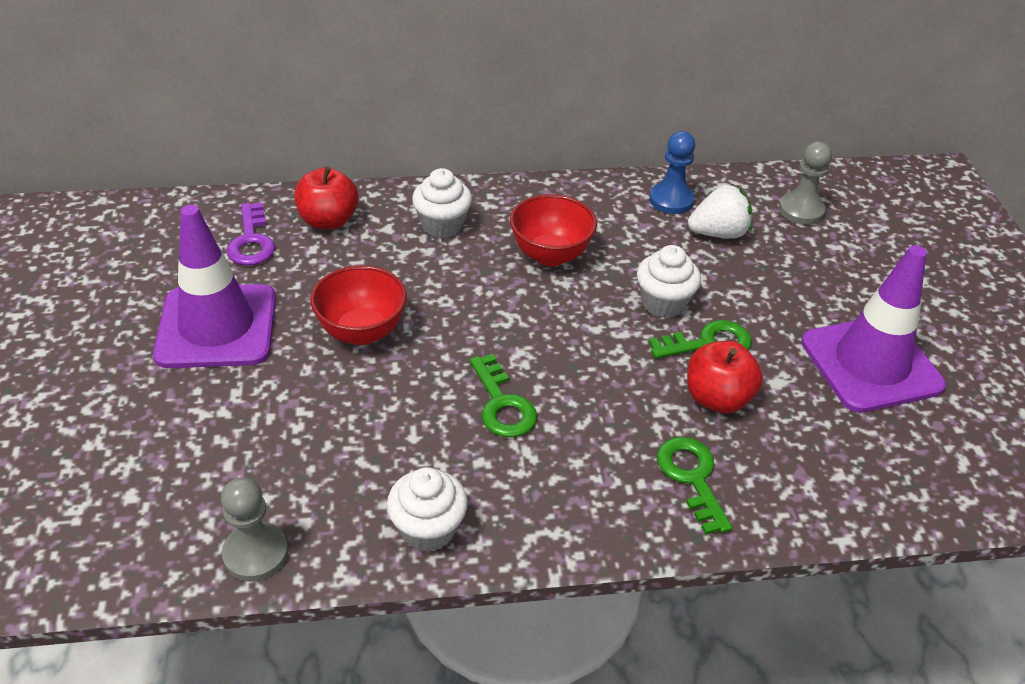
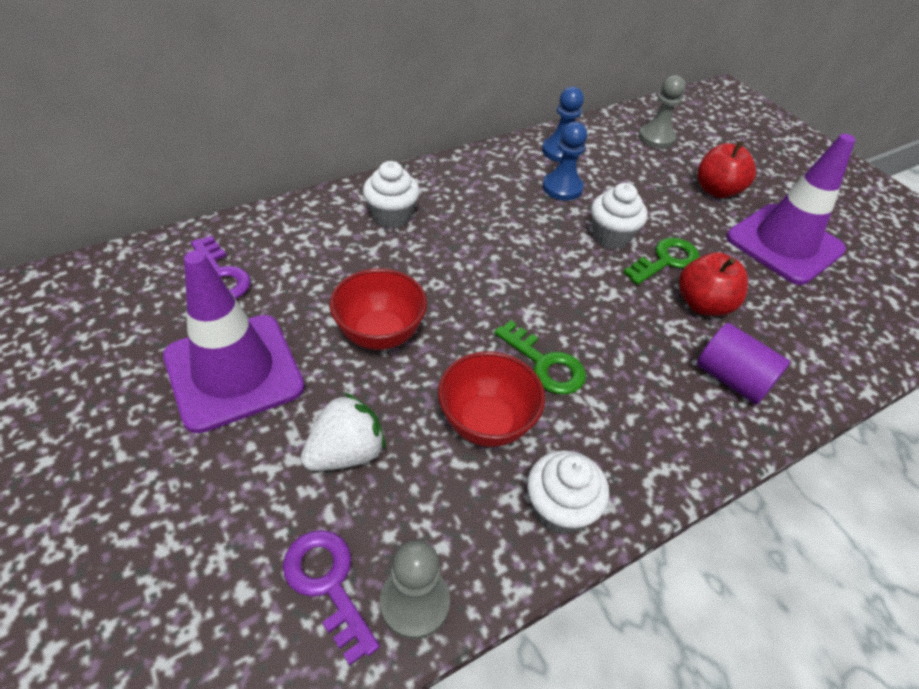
camera: 25 degrees left, 5 degrees up
(196, 514) = (328, 583): none -> purple key
(328, 221) = (285, 237): red apple -> red apple (717, 190)
(550, 255) = (498, 219): red bowl -> red bowl (486, 423)
(644, 239) = (562, 188): none -> blue pawn
(692, 477) = (732, 379): green key -> purple cylinder
(718, 233) = (612, 169): white strawberry -> white strawberry (346, 452)

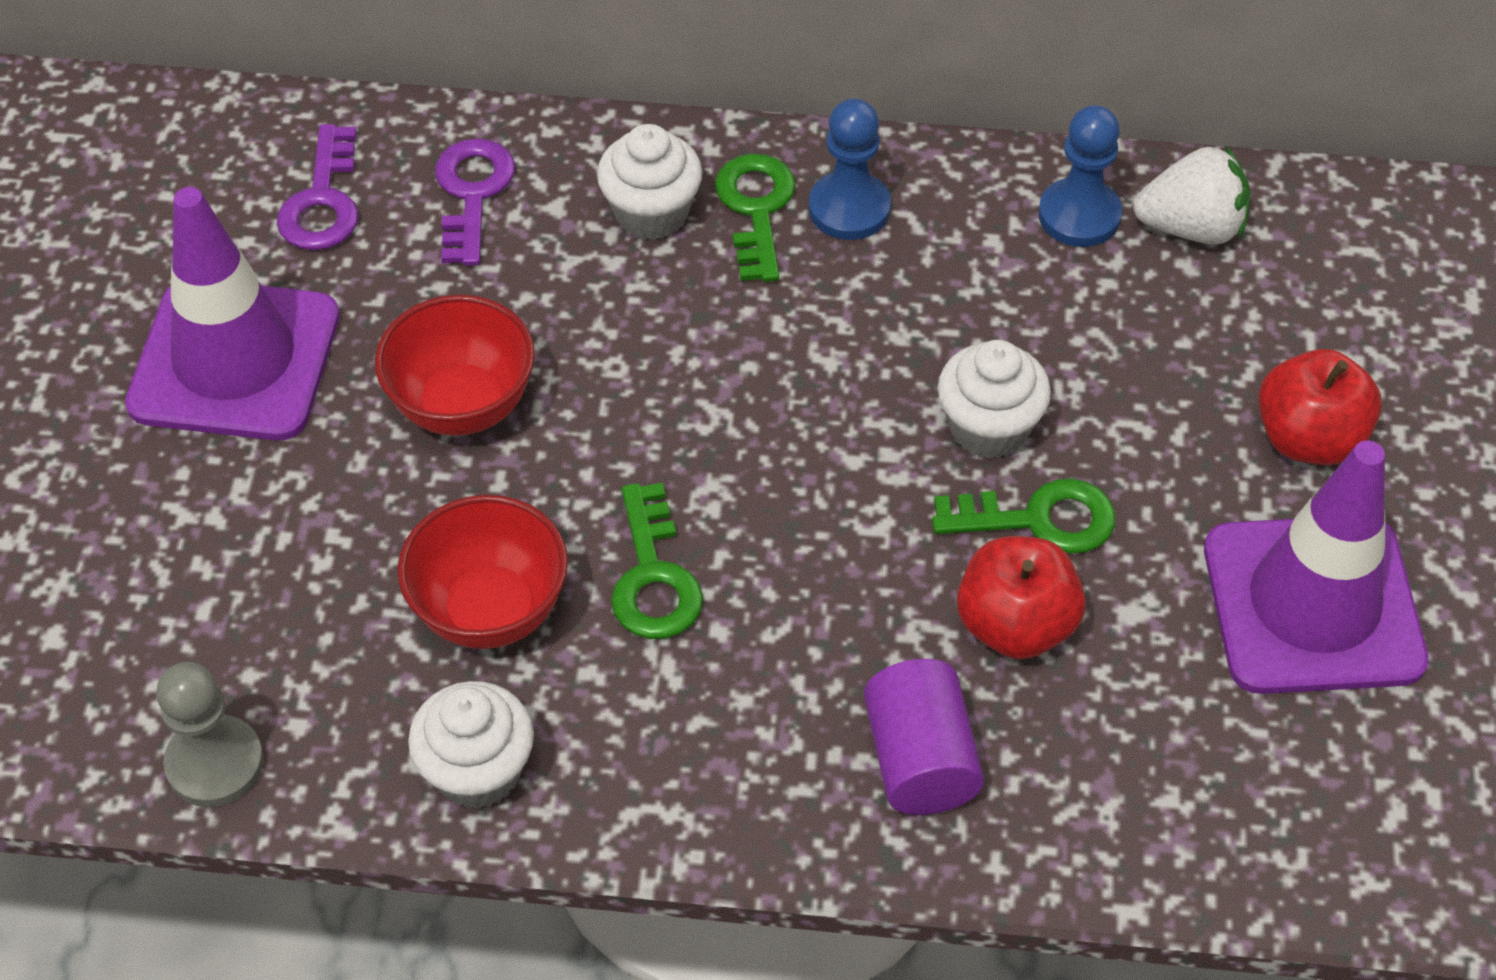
camera: 40 degrees right, 5 degrees up
(328, 583) = (142, 684): purple key -> purple key (472, 194)
(346, 452) = (283, 546): white strawberry -> white strawberry (1191, 227)
(436, 197) = (756, 209): none -> green key
(562, 188) = (1000, 293): blue pawn -> blue pawn (849, 209)
(656, 138) = (1316, 271): grey pawn -> none

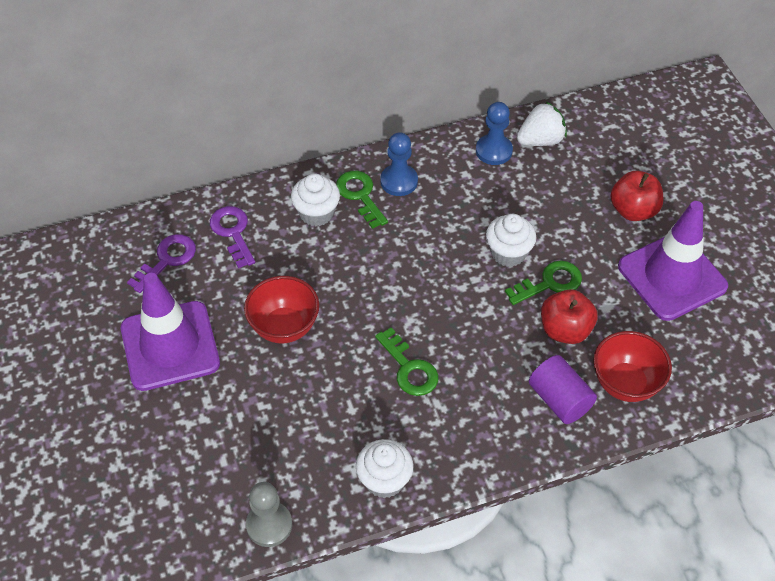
camera: 25 degrees left, 0 degrees up
(323, 201) = (167, 260): purple key -> purple key turned 120 degrees counterclockwise
(490, 610) = (349, 410): red bowl -> red bowl (625, 383)

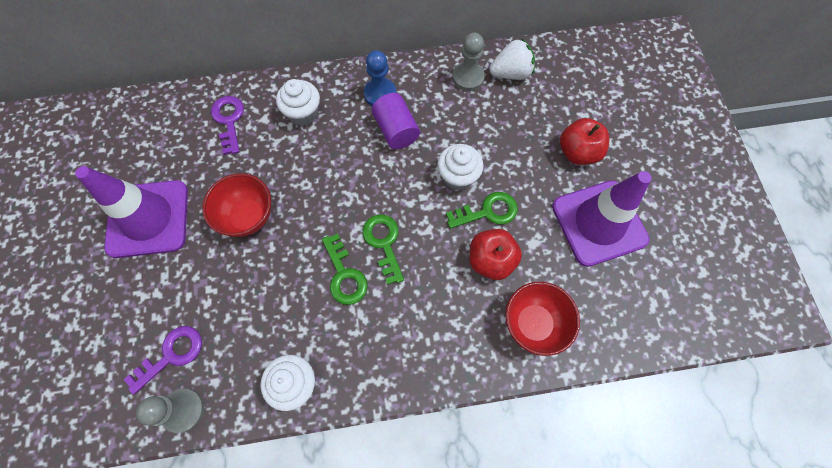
camera: 10 degrees right, 15 degrees up
(167, 260) = (168, 138): purple key -> purple key (171, 355)
(360, 195) = (344, 102): green key -> green key (384, 243)
(494, 151) = (468, 77): blue pawn -> grey pawn
(560, 400) = (470, 330): purple cylinder -> purple cylinder (396, 130)

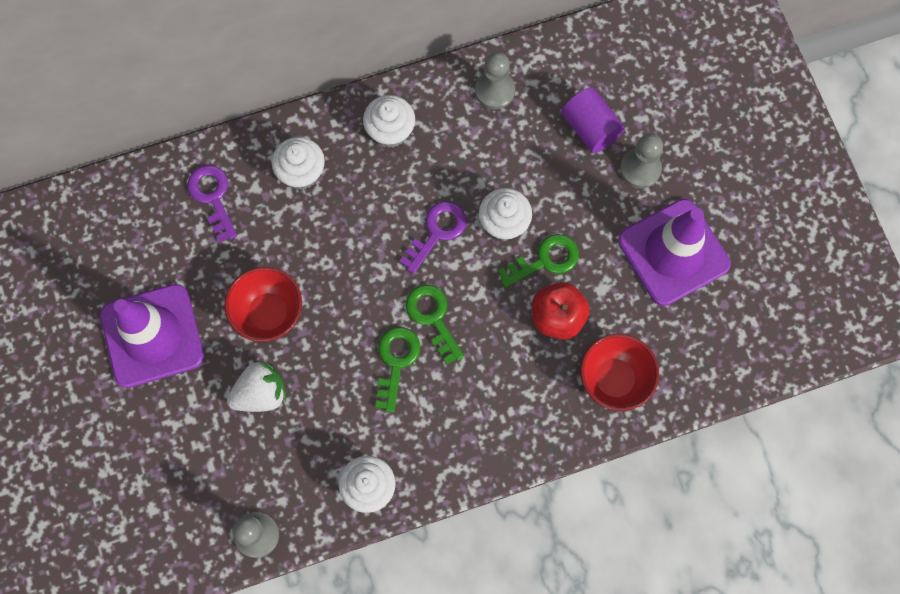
camera: 10 degrees left, 5 degrees up
(171, 355) = (227, 481): purple key -> purple key (437, 232)
(344, 275) = (396, 362): green key -> green key turned 135 degrees counterclockwise
(380, 94) = (390, 131): blue pawn -> white cupcake
(396, 130) = (419, 176): purple cylinder -> purple cylinder (590, 128)
(511, 73) = (546, 76): white strawberry -> white strawberry (261, 393)
(578, 152) = (640, 169): red apple -> grey pawn

